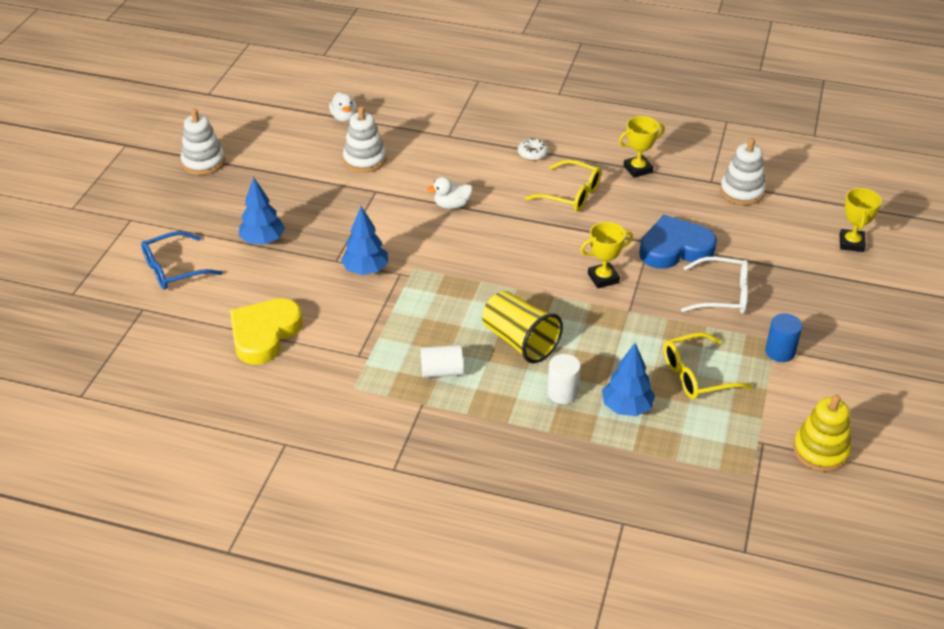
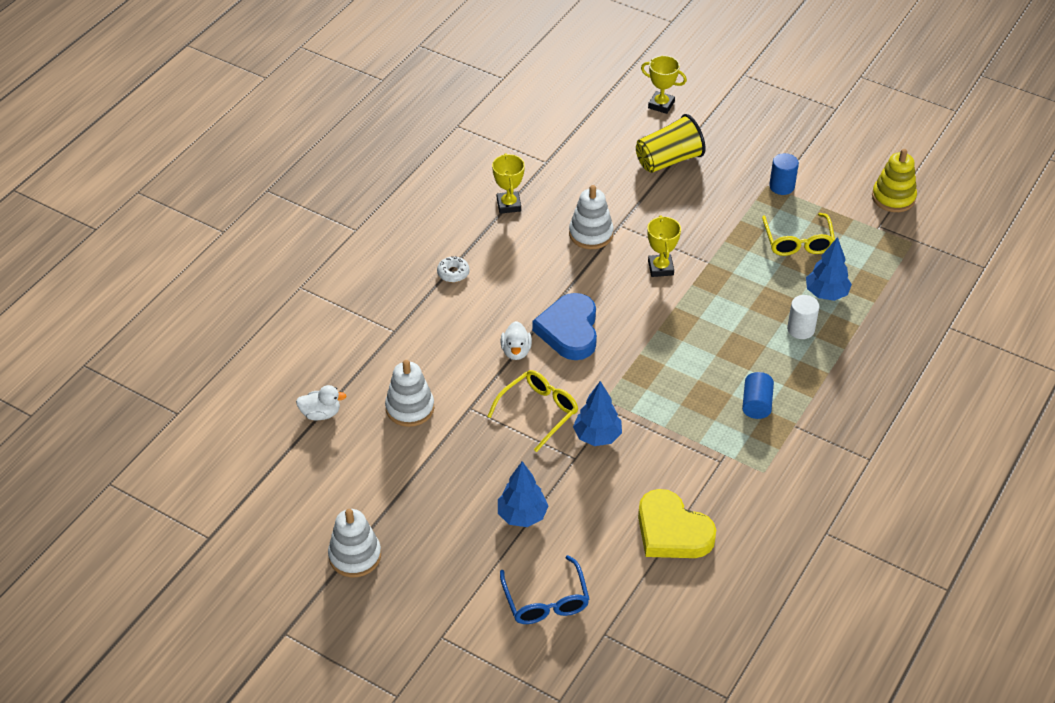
camera: 75 degrees left, 5 degrees up
(442, 371) = (756, 404): white cylinder -> blue cylinder
(520, 341) = (730, 343): yellow cup -> yellow cup (668, 160)
(571, 194) = (530, 260): yellow glasses -> yellow glasses (539, 412)
(675, 248) = (634, 211): blue heart -> blue heart (569, 330)
(723, 294) = (704, 199): white glasses -> none
(742, 192) = (568, 147): white stacking toy -> white stacking toy (591, 234)

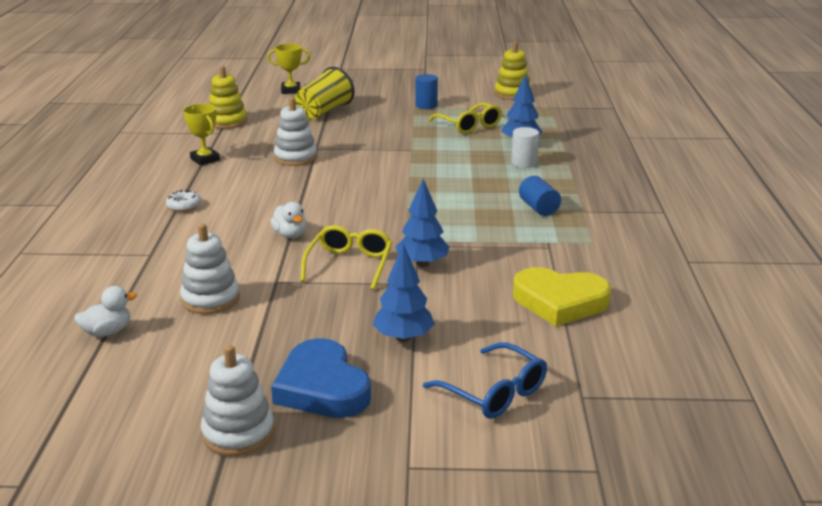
camera: 30 degrees left, 20 degrees down
(564, 144) = (227, 122): none -> yellow stacking toy
(569, 330) = (329, 211): blue heart -> blue heart (322, 387)
(660, 268) = (375, 161): yellow trophy -> none

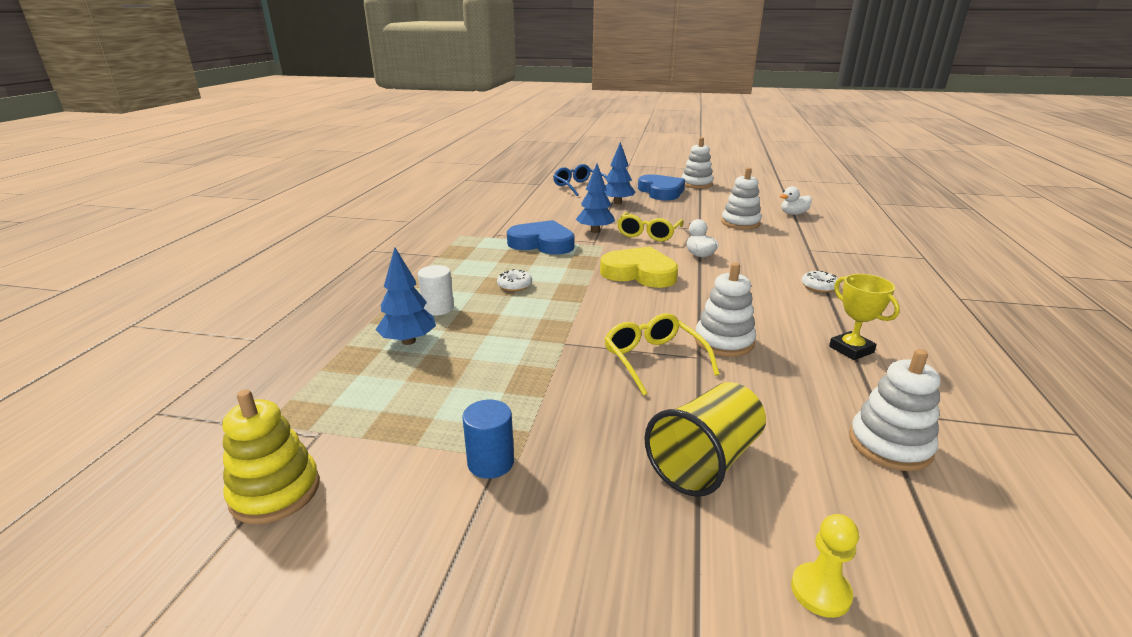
camera: 170 degrees left, 0 degrees up
(227, 122) = (889, 445): yellow stacking toy -> white stacking toy
(291, 91) = (820, 591): yellow trophy -> yellow pawn
(469, 125) = (451, 387): yellow glasses -> yellow glasses (653, 359)
(476, 185) = (514, 285): none -> white donut
(480, 237) = (542, 243): none -> blue heart
(538, 208) = (474, 260): blue cylinder -> none
(559, 302) = (518, 209): yellow heart -> yellow heart (639, 273)

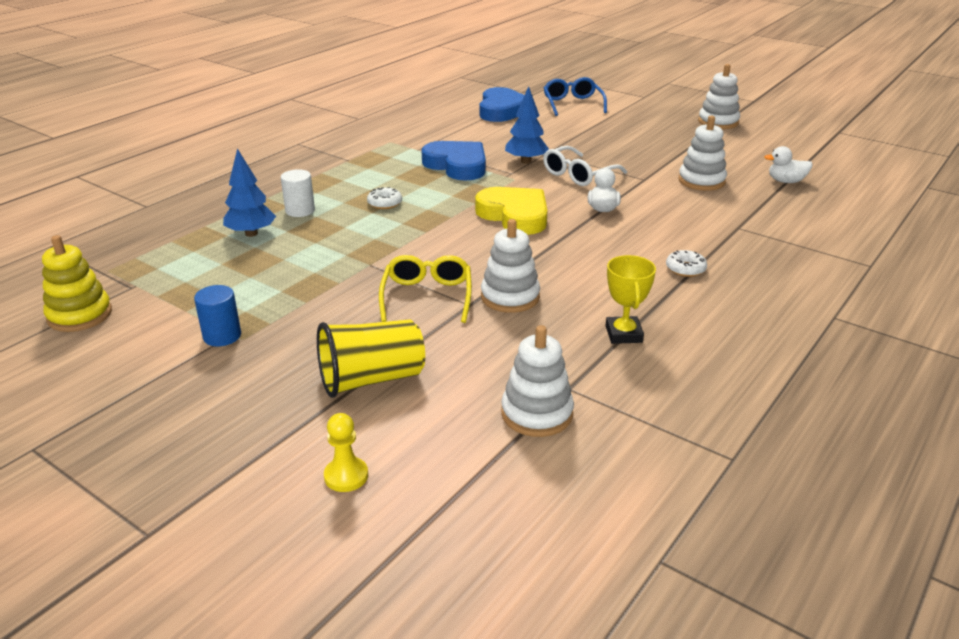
camera: 25 degrees right, 5 degrees up
(617, 203) = (591, 132): blue tree -> none
(648, 234) = (578, 175): yellow glasses -> white glasses
(661, 192) = (660, 126): blue heart -> blue heart (502, 110)

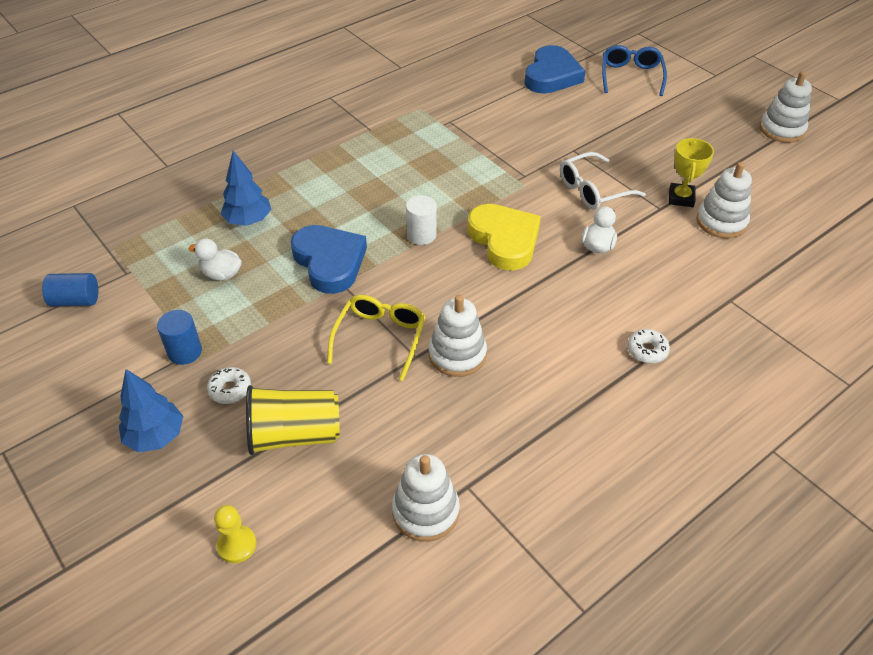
camera: 15 degrees right, 15 degrees up
(80, 315) = (76, 300): yellow stacking toy -> blue cylinder
(300, 211) = (302, 196): white cylinder -> white cylinder (421, 235)
(385, 203) = (384, 200): white donut -> white donut (230, 389)
(457, 165) = (474, 155): blue heart -> blue heart (329, 262)
(526, 161) = (546, 160): blue tree -> blue tree (156, 436)
(623, 334) = (547, 428): yellow trophy -> yellow trophy (681, 198)
(786, 181) = (816, 238): white duck -> white duck (221, 274)

